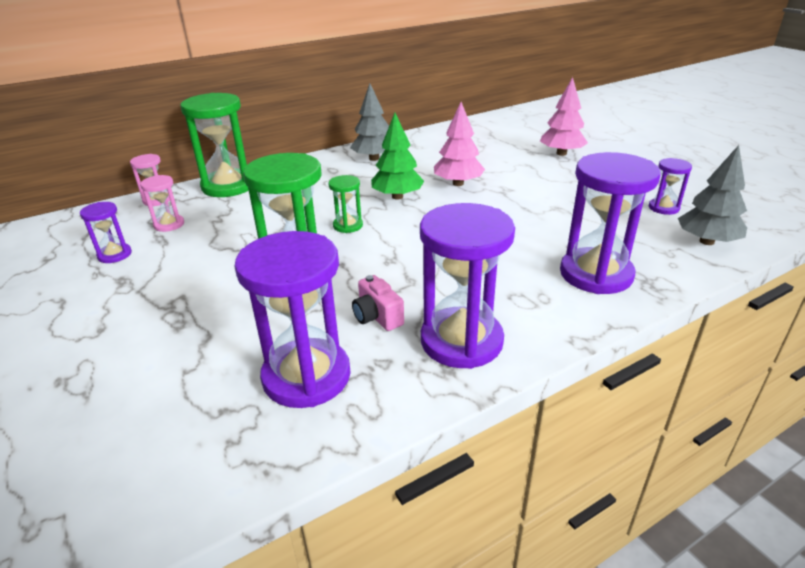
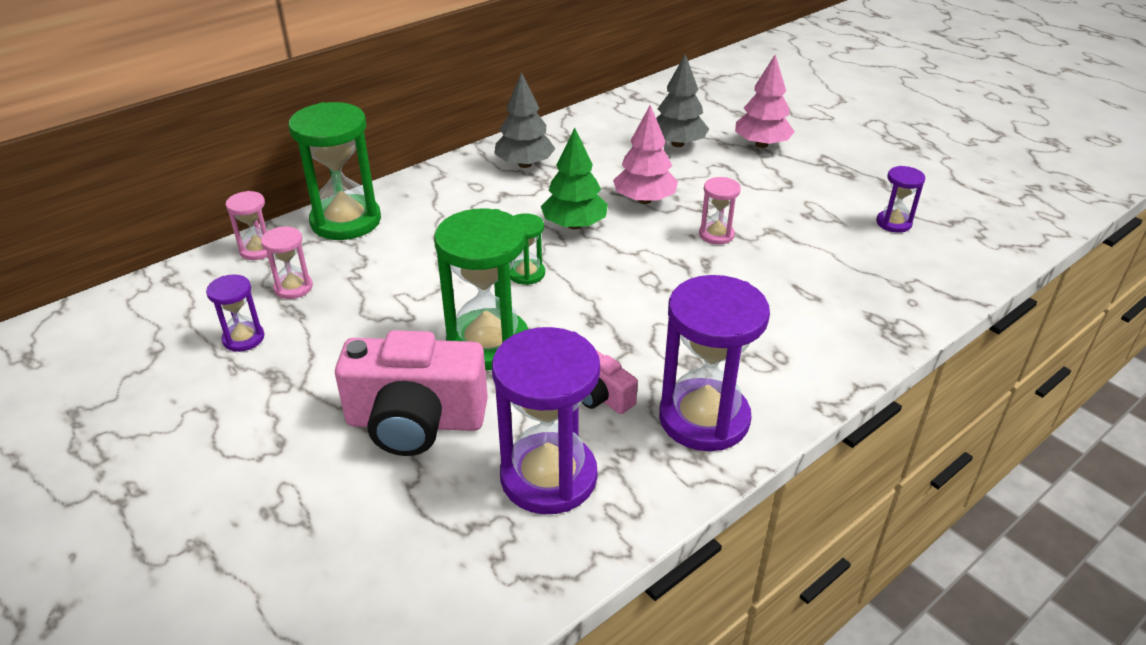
camera: 10 degrees left, 5 degrees up
(214, 323) = (415, 422): none -> pink camera
(509, 208) = (716, 235): none -> pink hourglass
(596, 274) = (831, 321): purple hourglass -> none
(706, 241) = (945, 268): grey tree -> grey tree (677, 144)

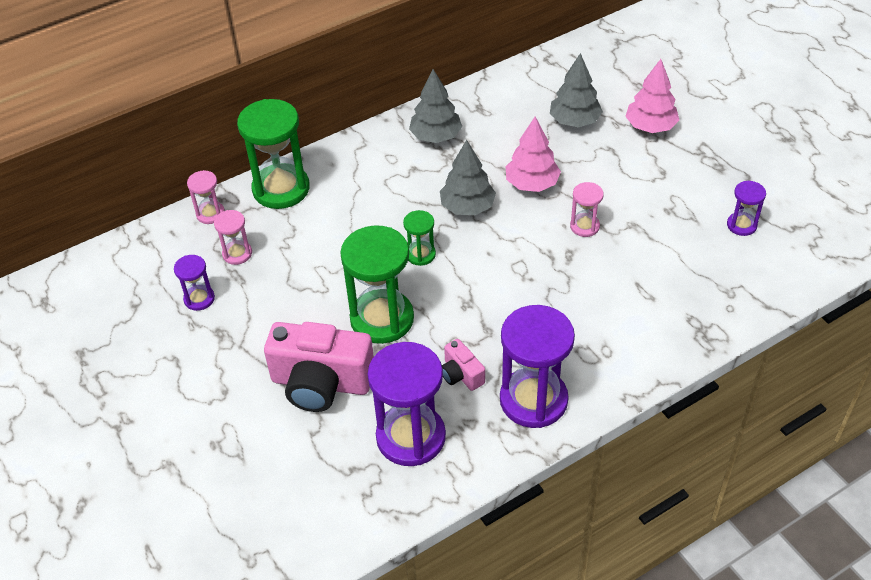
camera: 10 degrees right, 10 degrees up
(574, 225) = (467, 207): green tree -> grey tree

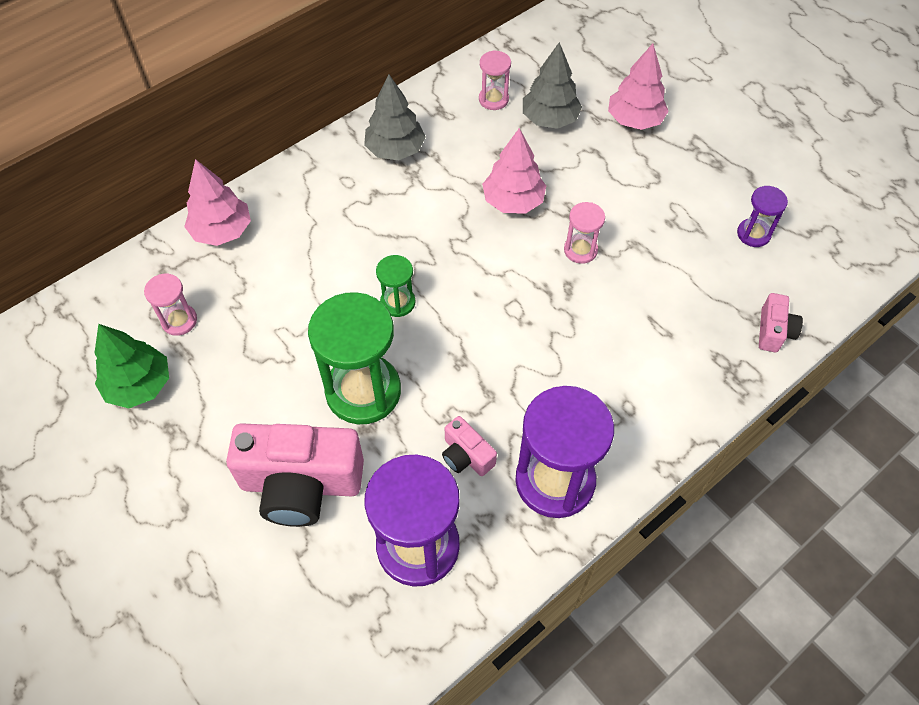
camera: 10 degrees left, 10 degrees up
(199, 299) = (139, 385): purple hourglass -> green tree
(210, 214) = (141, 271): pink hourglass -> pink hourglass (493, 99)
(281, 189) = (222, 231): green hourglass -> pink tree
(467, 207) = (444, 236): grey tree -> none
(745, 303) = (774, 331): none -> pink camera

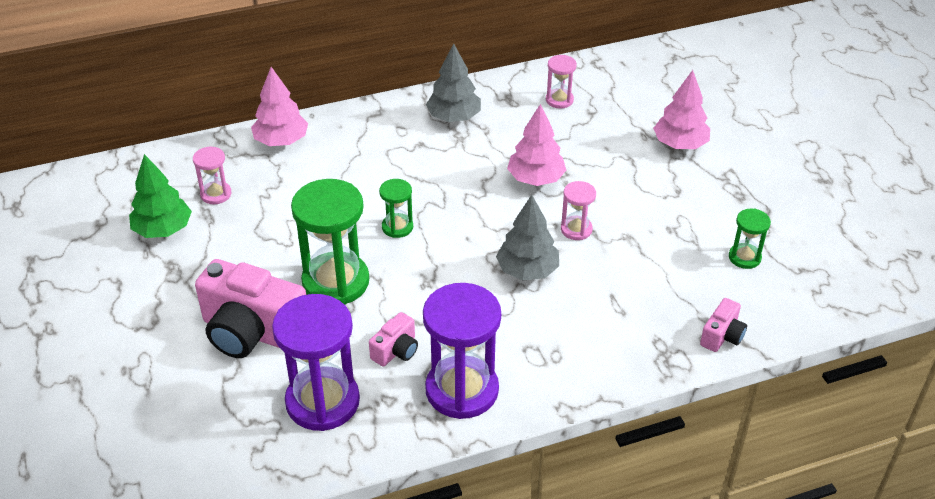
camera: 20 degrees right, 15 degrees down
(466, 456) = (396, 351): pink camera -> pink camera turned 120 degrees counterclockwise
(550, 119) = (602, 126): grey tree -> grey tree (527, 270)
(753, 234) = (744, 257): purple hourglass -> green hourglass

